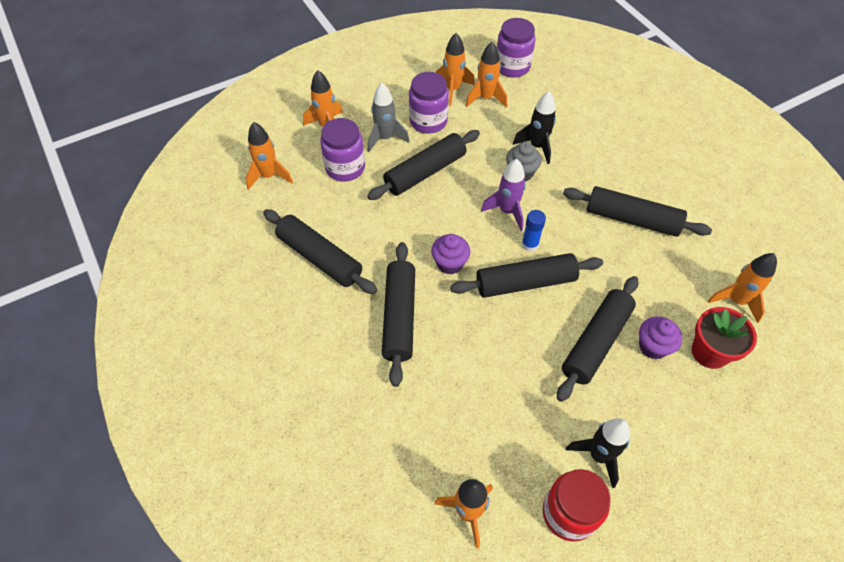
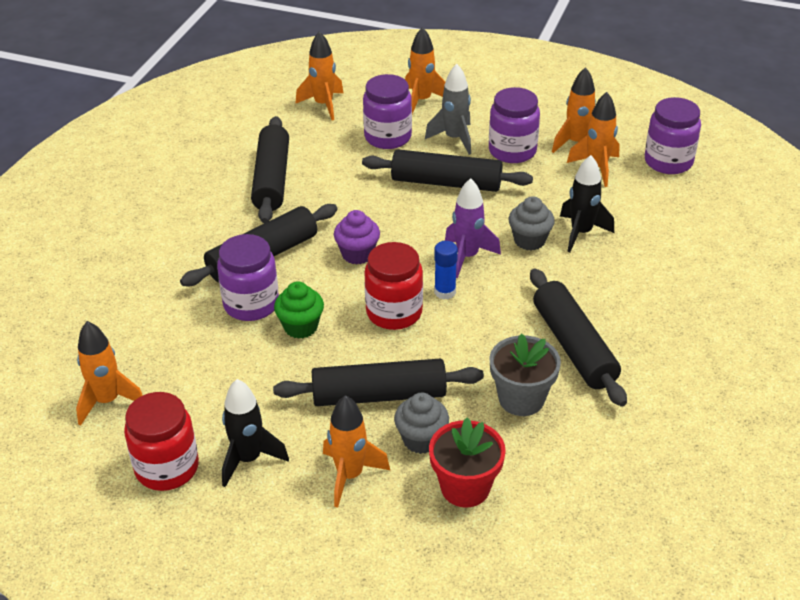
camera: 50 degrees right, 15 degrees down
(444, 356) = (251, 304): none -> purple jar
(493, 342) = (300, 327): none -> green cupcake
(525, 283) = (394, 312): black rolling pin -> red jar
(653, 347) = (421, 439): purple cupcake -> grey cupcake
(656, 274) = (521, 399): none -> grey flower pot
(736, 301) = (563, 480): orange rocket -> orange rocket (350, 475)

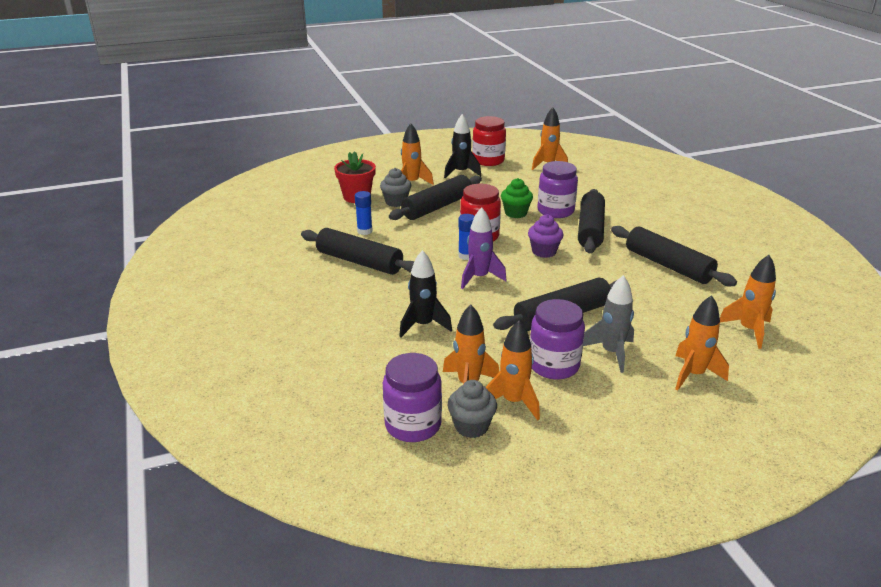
camera: 140 degrees right, 10 degrees down
(388, 137) = (658, 329): purple jar -> none
(521, 399) = (364, 231): grey flower pot -> blue glue stick
(529, 240) = (453, 304): grey cupcake -> grey cupcake (471, 426)

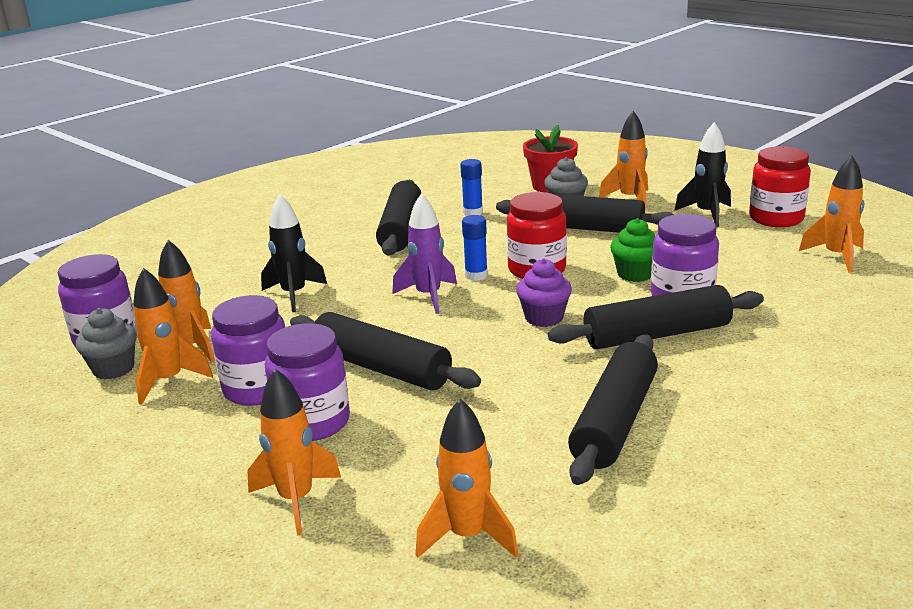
camera: 65 degrees right, 5 degrees down
(611, 353) = (313, 422): grey rocket -> purple jar

